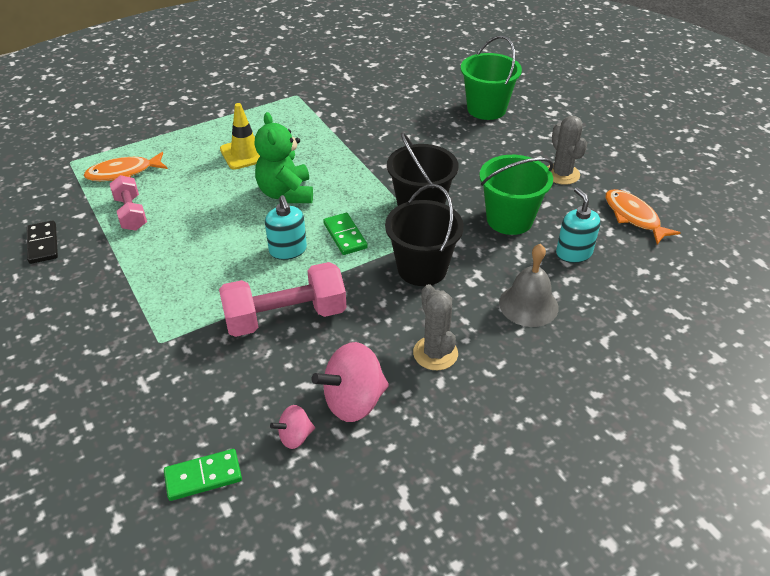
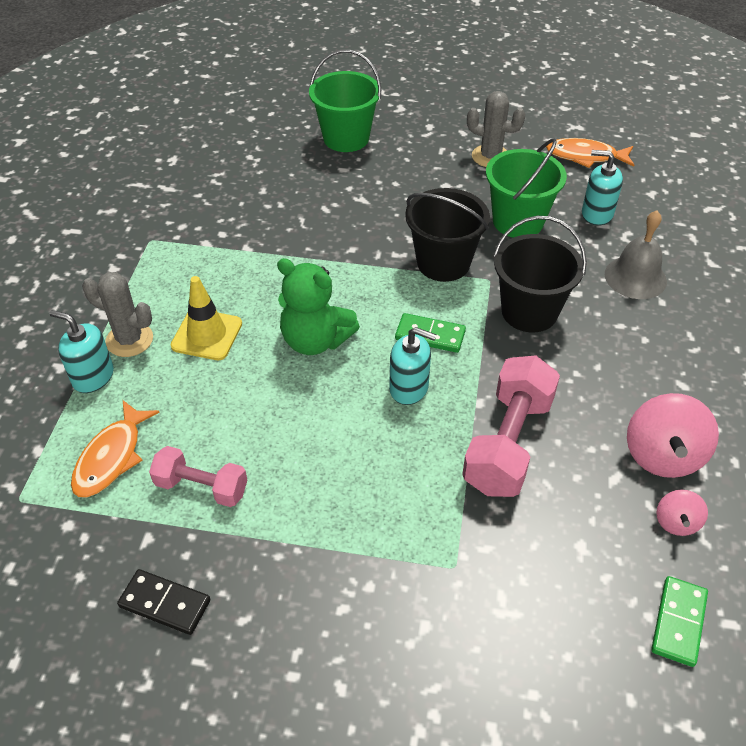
camera: 50 degrees left, 5 degrees up
(173, 136) = (93, 377): none -> turquoise soap dispenser
(435, 353) = (646, 367): grey cactus -> grey cactus (129, 340)

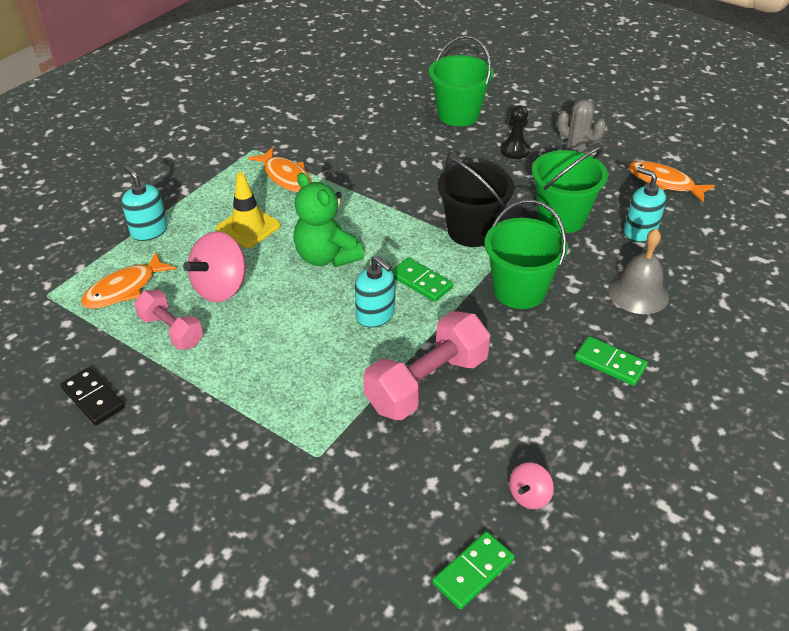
camera: 25 degrees right, 5 degrees down
(129, 340) = (191, 214): grey cactus -> none
(209, 262) = (285, 176): none -> orange fish
(427, 162) = (514, 151): none -> black pawn
(529, 312) = (519, 290): black bucket -> green bucket
(657, 358) = (610, 363): none -> green domino
(662, 455) = (556, 440): pink spinning top -> pink spinning top (221, 288)

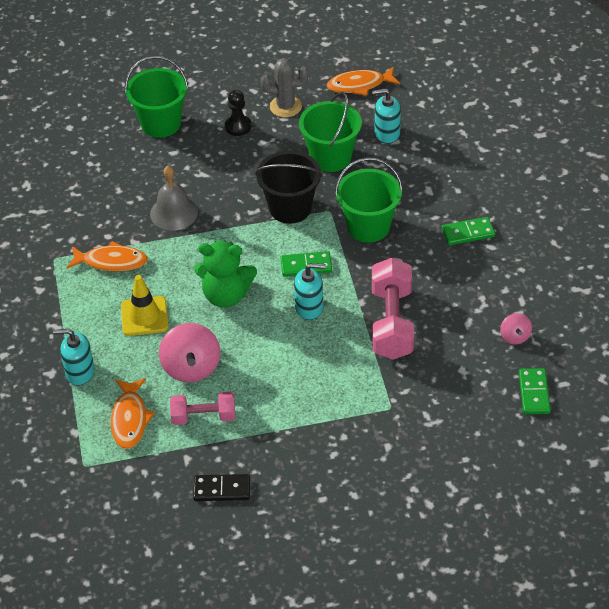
camera: 45 degrees left, 5 degrees up
(638, 293) = (433, 177): grey bell -> grey bell (174, 213)

